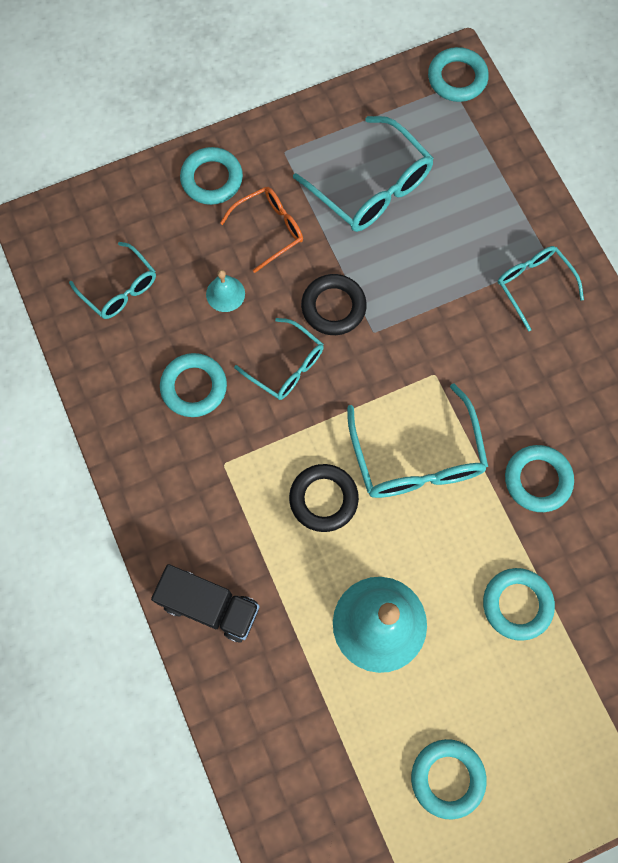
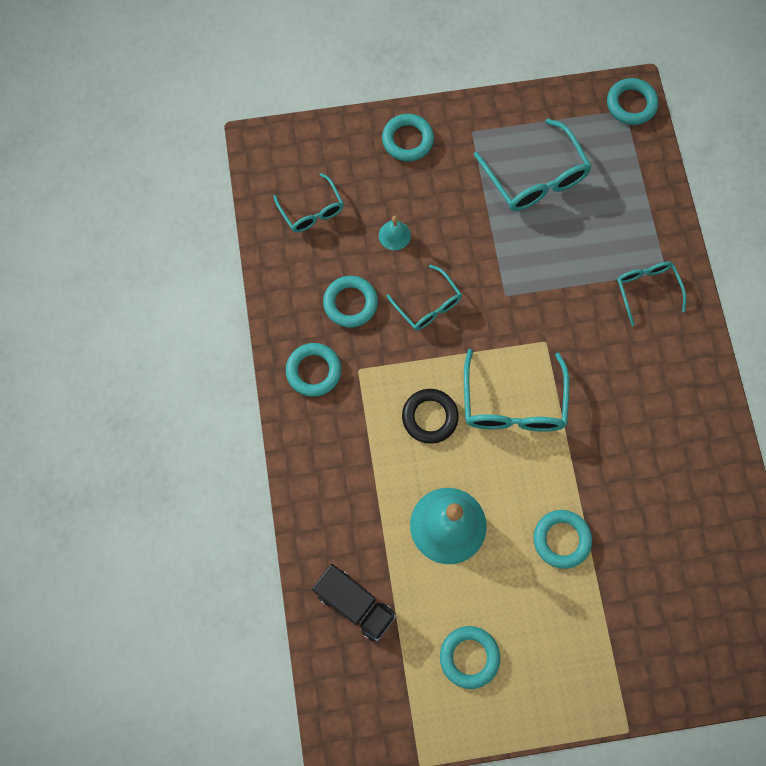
camera: 15 degrees right, 0 degrees up
(209, 606) = (319, 476): black truck -> black truck (354, 604)
(269, 229) = (443, 192): orange glasses -> none
(333, 307) = (478, 267): black ring -> none
(537, 480) = (606, 446): turquoise ring -> turquoise ring (313, 371)

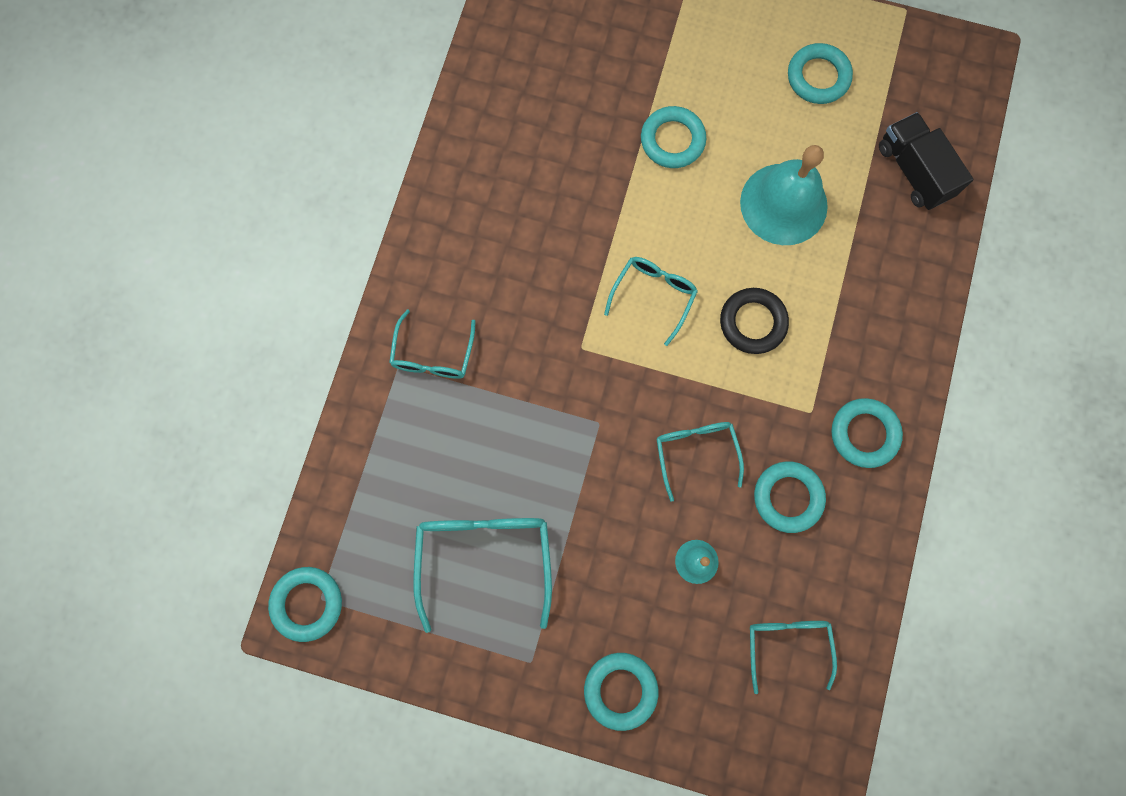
camera: 155 degrees left, 5 degrees up
(513, 404) = (653, 295): turquoise glasses -> turquoise glasses, size x0.62

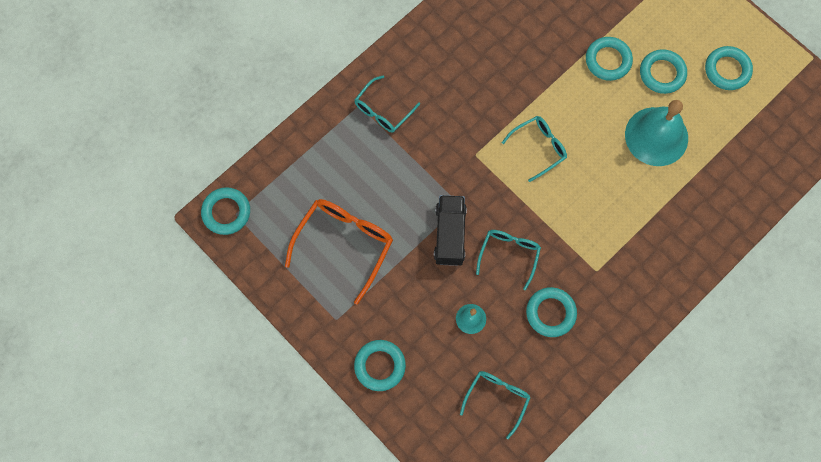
camera: 30 degrees right, 5 degrees down
(485, 556) = (344, 244): turquoise glasses -> orange glasses
(752, 322) = (592, 197): black ring -> none
(864, 434) = (622, 302): turquoise ring -> turquoise ring (662, 73)
(913, 171) = (755, 161): black truck -> black truck (449, 235)

